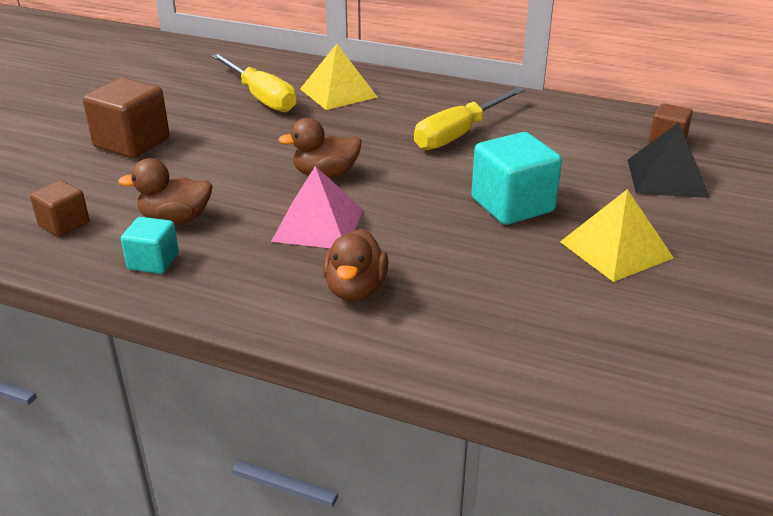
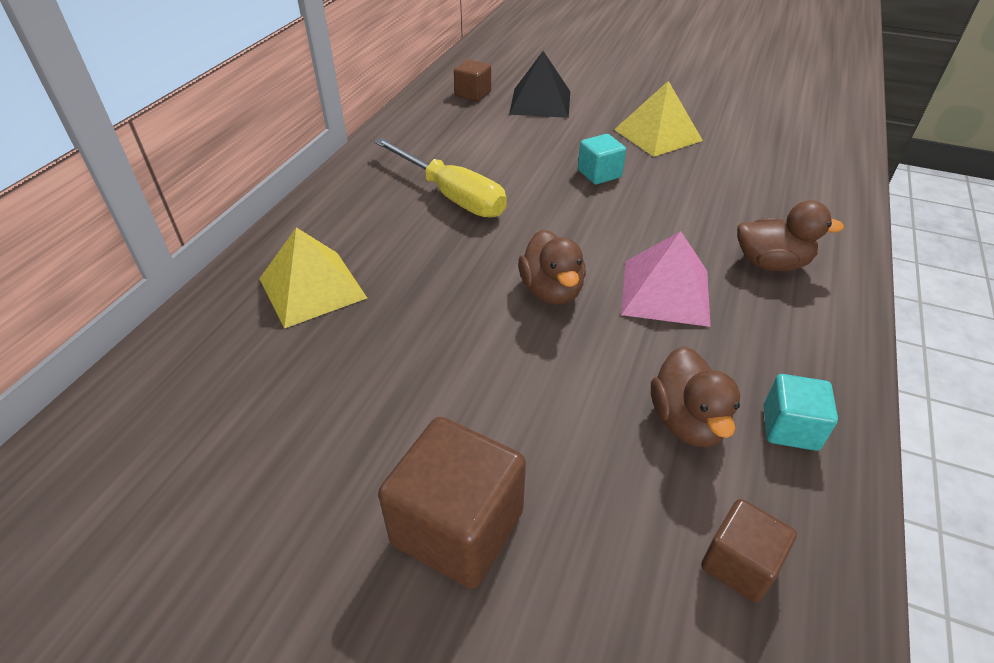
camera: 90 degrees left, 10 degrees up
(261, 97) = (305, 370): yellow screwdriver -> none
(512, 205) = (599, 174): turquoise cube -> turquoise cube, size x0.57

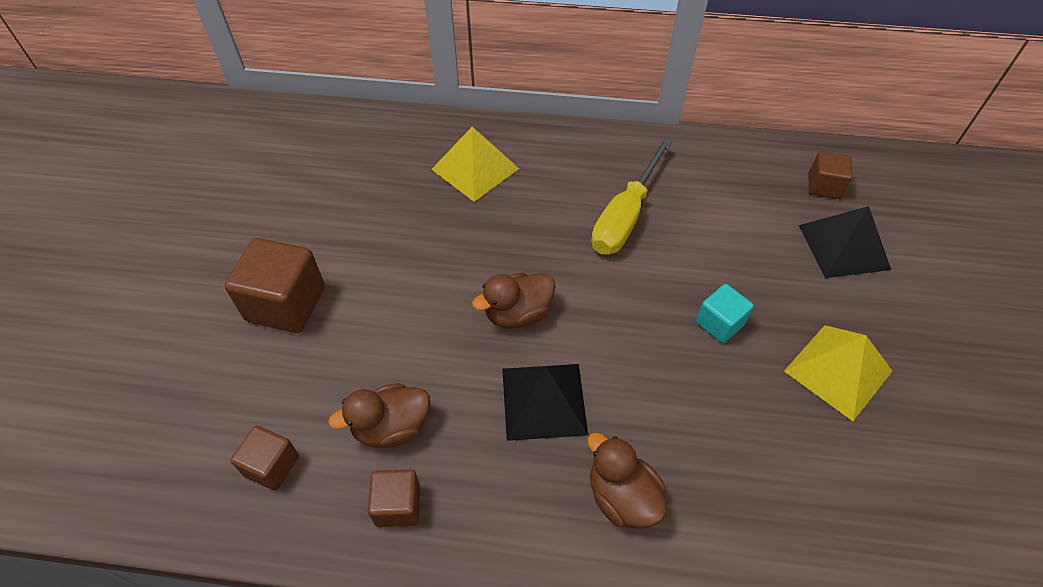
camera: 75 degrees right, 10 degrees up
(665, 292) = (544, 400): pink pyramid -> black pyramid
(771, 263) = (622, 497): brown duck -> brown duck turned 150 degrees clockwise
(790, 428) = (398, 505): turquoise cube -> brown cube

